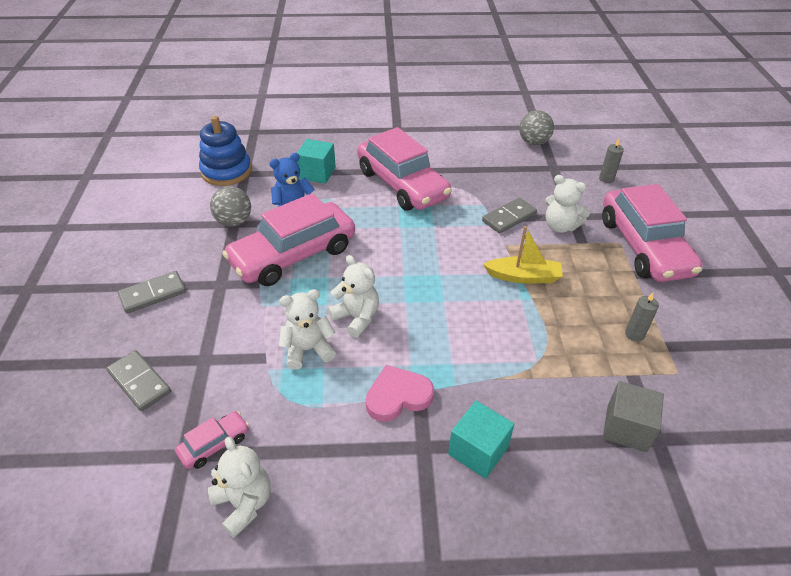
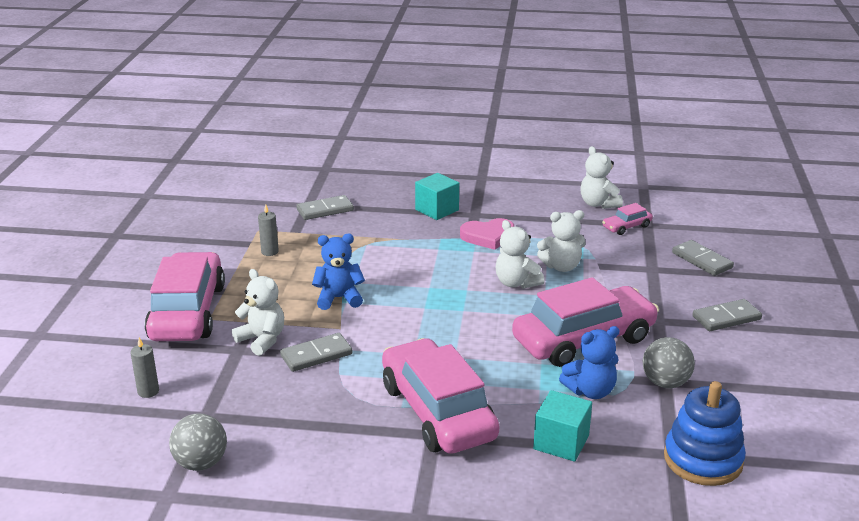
camera: 170 degrees left, 15 degrees down
(523, 276) = (339, 298): yellow boat -> blue teddy bear
(626, 428) = (325, 210): grey cube -> grey domino

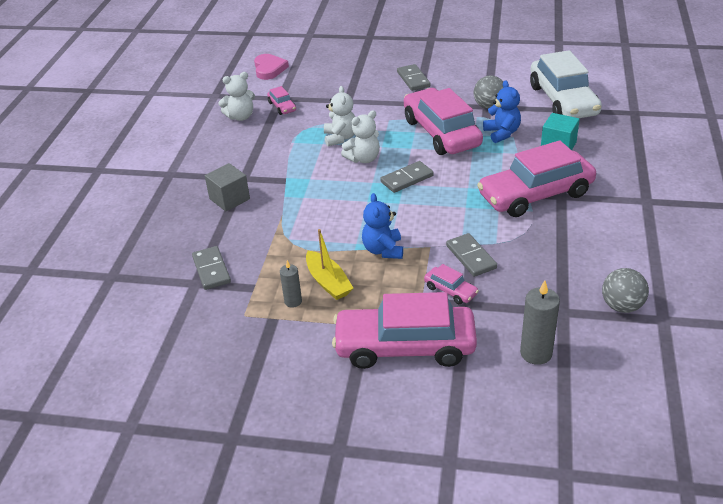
camera: 85 degrees left, 10 degrees up
(148, 391) = (536, 353): grey candle -> grey candle, size x1.65
(262, 340) = (450, 290): white teddy bear -> pink car
(293, 269) = (328, 282): none -> yellow boat
(437, 210) = (229, 199): turquoise cube -> grey cube
(488, 236) = (286, 171): pink heart -> pink heart (269, 69)
(701, 260) = (338, 81): grey domino -> grey domino (407, 179)
(703, 459) = (563, 100): blue stacking toy -> white car

